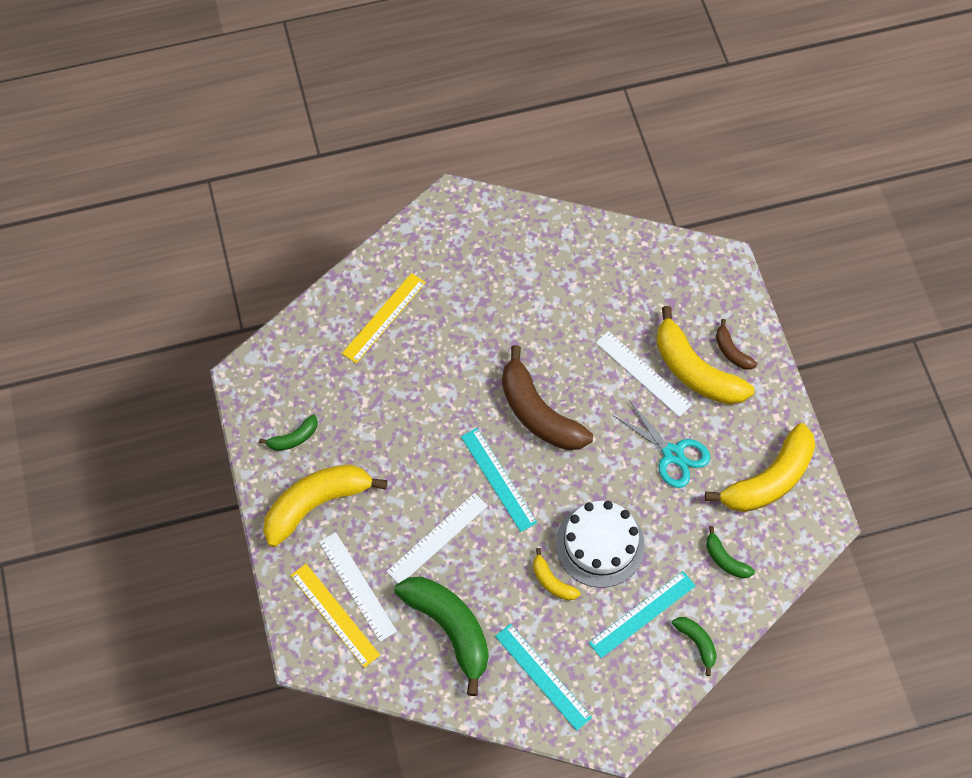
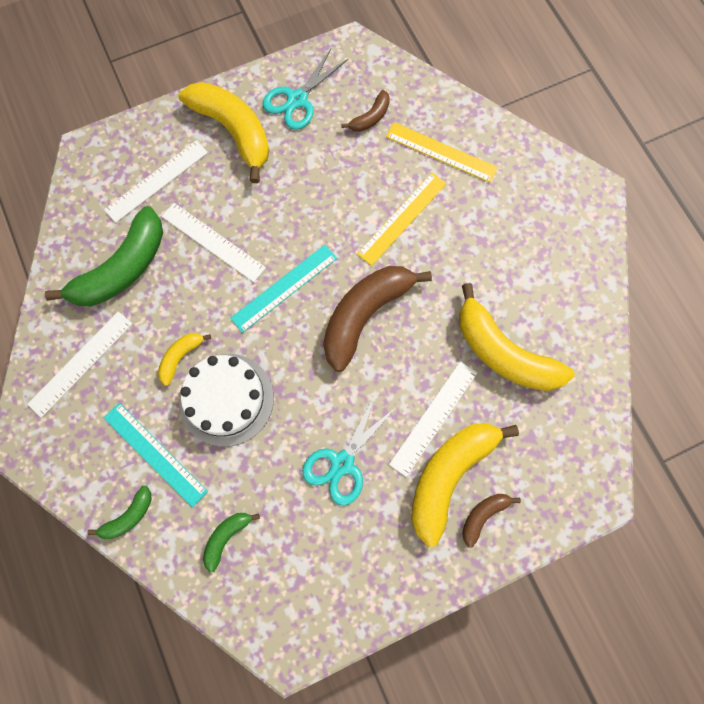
camera: 80 degrees right, 10 degrees up
(293, 438) = (297, 100): green banana -> turquoise scissors
(331, 373) = (370, 117): none -> brown banana
(334, 615) = (126, 167): yellow ruler -> yellow ruler (402, 218)
(543, 676) = (81, 363): turquoise ruler -> white ruler
(769, 479) = (329, 578): yellow banana -> yellow banana (503, 352)

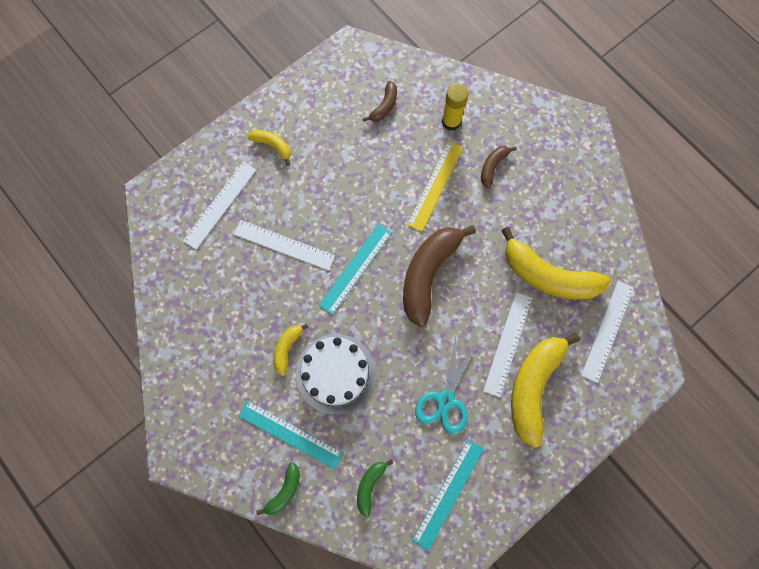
camera: 15 degrees left, 0 degrees up
(81, 363) = (204, 376): white ruler -> white ruler (608, 331)
(122, 269) = (214, 287): green banana -> none
(234, 131) = (272, 146): yellow banana -> yellow banana, size x0.48
(297, 100) = (318, 105): turquoise scissors -> none
(313, 572) = (448, 493): none -> turquoise ruler
(441, 152) = (451, 122): yellow ruler -> yellow glue stick
(483, 515) = (569, 411): brown banana -> brown banana (493, 167)

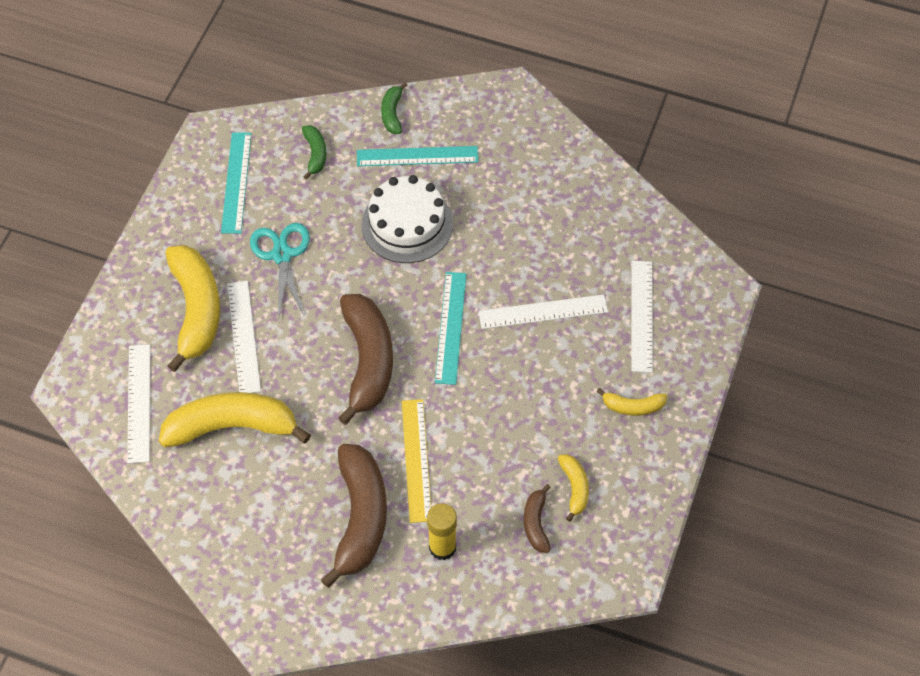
camera: 150 degrees right, 15 degrees down
(287, 349) = (470, 221): yellow banana -> yellow banana (574, 488)
(493, 167) = (360, 518): brown banana -> brown banana, size x2.09

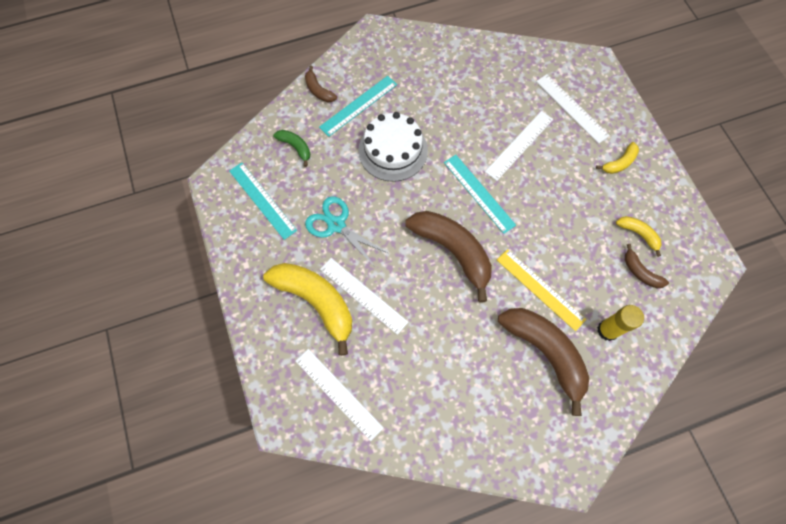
camera: 40 degrees left, 10 degrees up
(232, 427) = (413, 359): yellow banana -> none
(392, 113) = (318, 90): green banana -> brown banana

